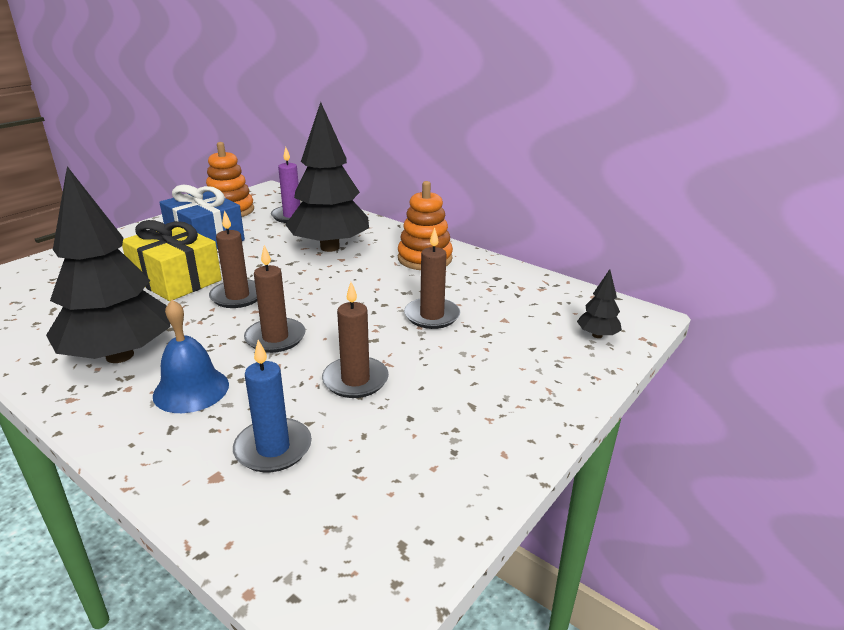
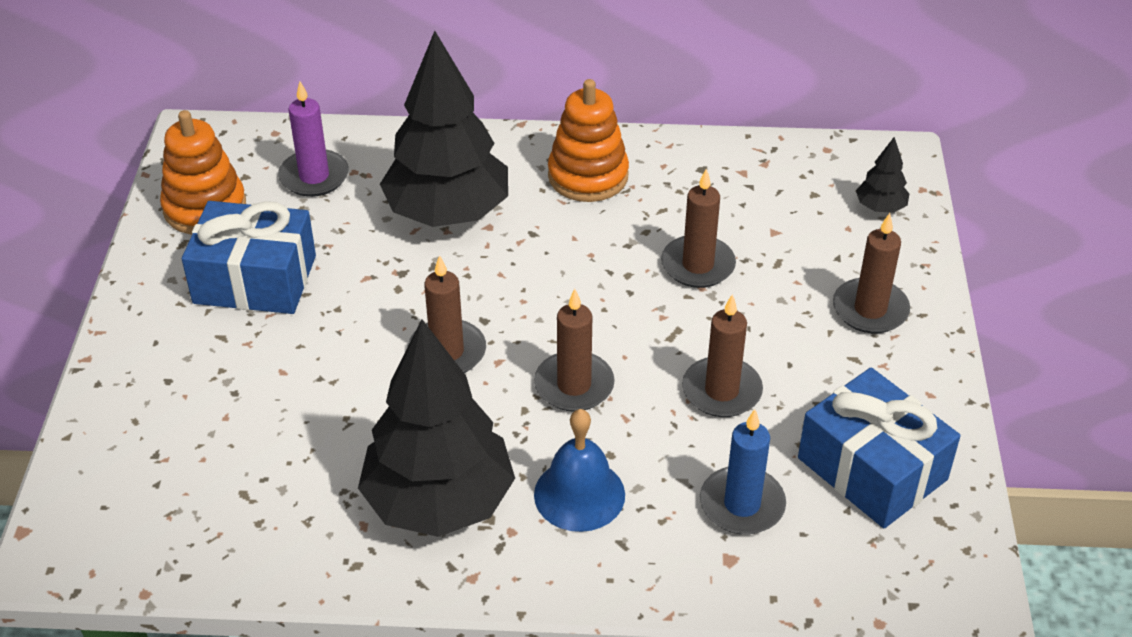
camera: 35 degrees left, 15 degrees up
(176, 279) = (329, 368): yellow gift -> none
(394, 477) = (872, 468): none -> blue gift
(520, 383) = (870, 309): none -> brown candle

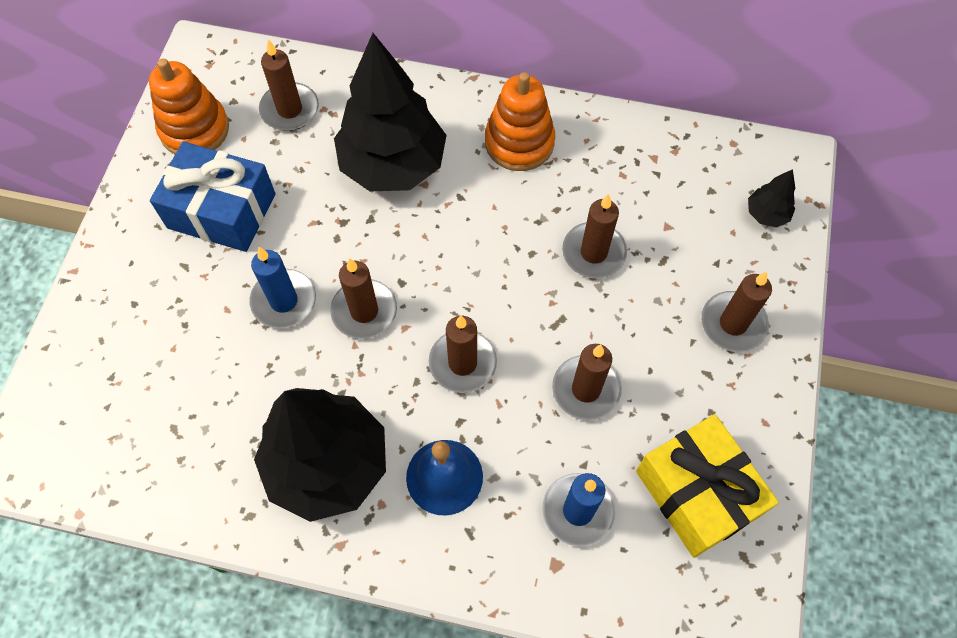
camera: 10 degrees right, 20 degrees up
(314, 176) = (289, 109): purple candle -> brown candle
(349, 354) = (284, 301): none -> blue candle
(872, 468) = (697, 493): blue gift -> yellow gift

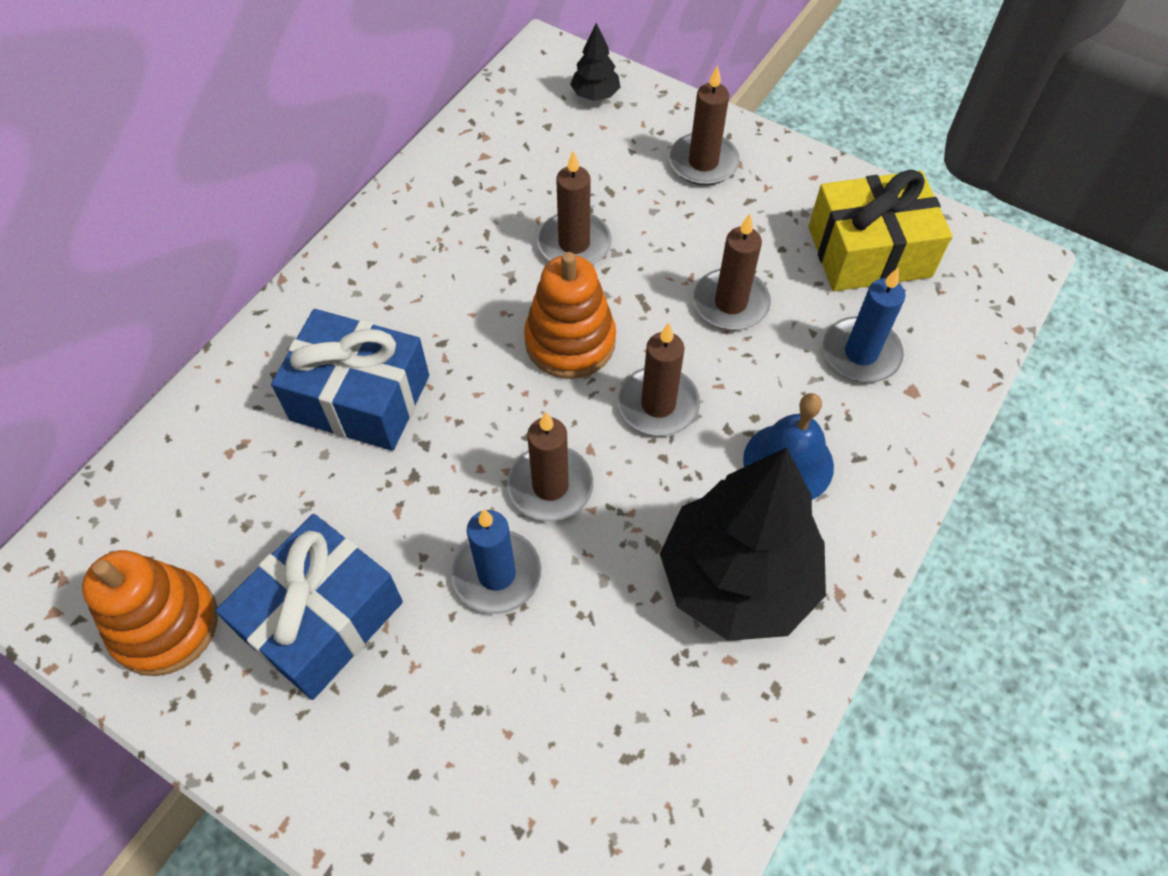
camera: 70 degrees left, 5 degrees down
(289, 109) = (206, 492): brown candle -> none
(393, 165) = (360, 398): black tree -> blue gift
(519, 142) = (399, 264): orange stacking toy -> orange stacking toy (570, 341)

